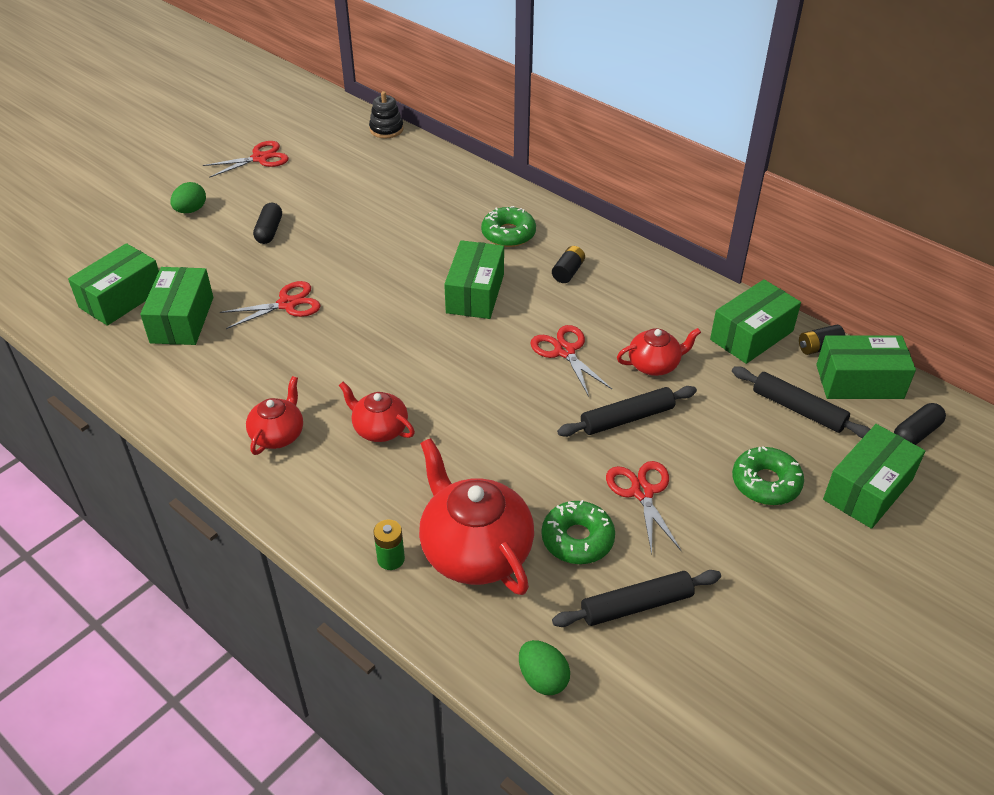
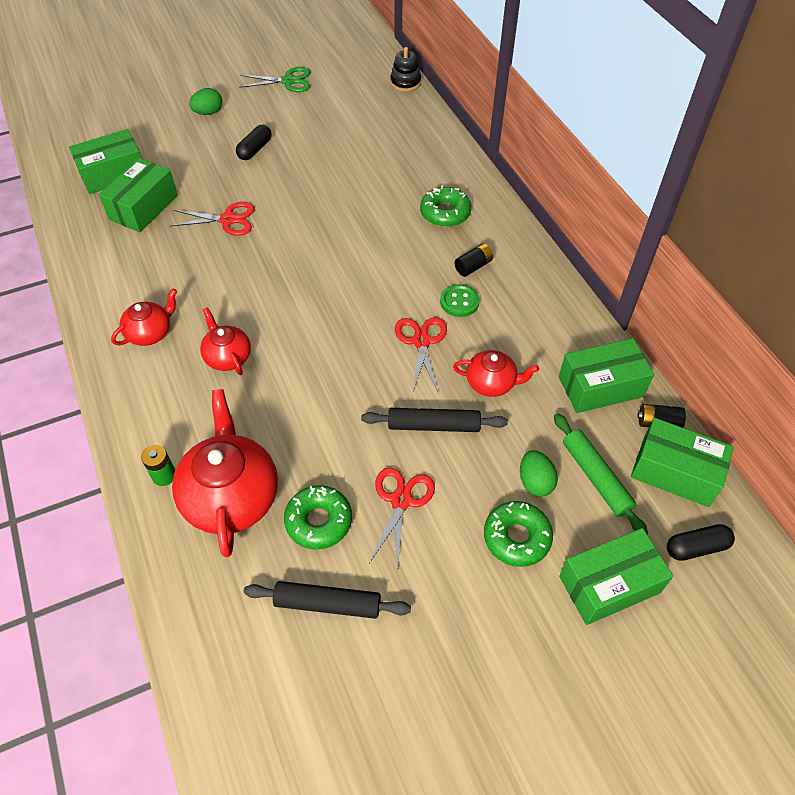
camera: 25 degrees right, 10 degrees up
(260, 158) = (288, 81): red scissors -> green scissors
(475, 293) = (381, 260): green box -> none
(543, 678) = (210, 634): green egg -> green egg (535, 482)
(576, 306) = (459, 302): none -> green button
(798, 409) = (595, 477): black rolling pin -> green rolling pin

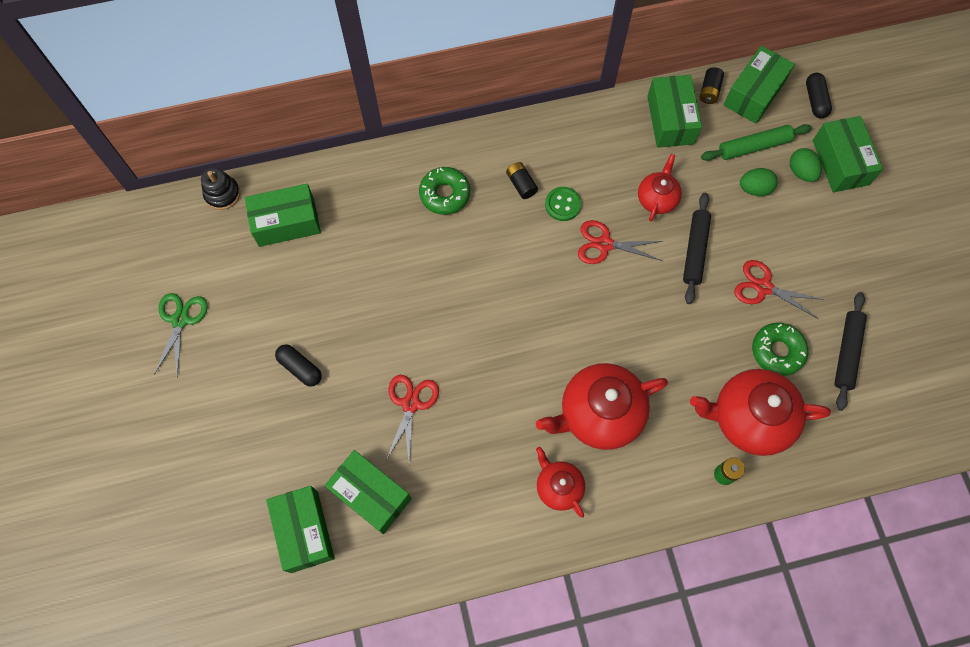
camera: 80 degrees left, 15 degrees up
(208, 113) = (216, 417): green egg -> green egg (801, 172)
(228, 357) = (599, 413): red teapot -> red teapot, size x1.82
(388, 121) = (286, 222): none -> green box
(516, 537) = (800, 212): green donut -> none

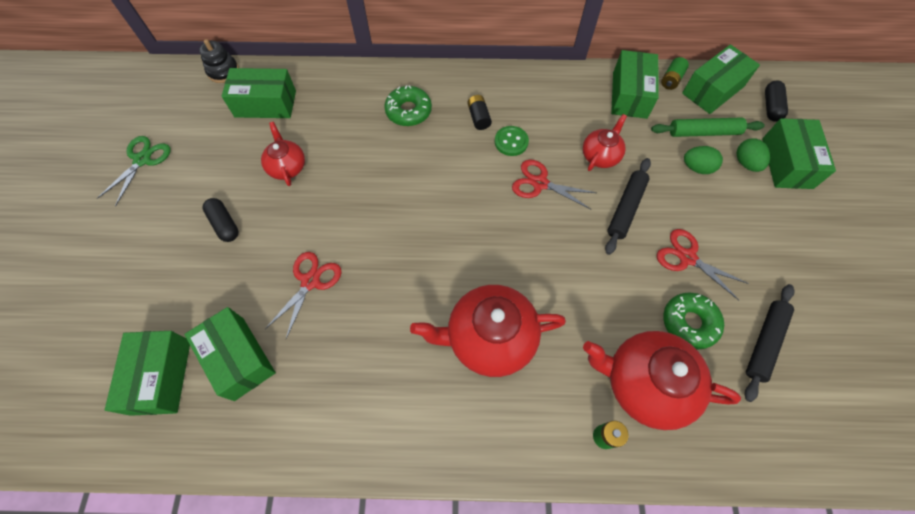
camera: 15 degrees right, 5 degrees down
(558, 487) = (425, 401): red teapot -> red teapot (287, 167)
(709, 91) = (671, 79): black battery -> green battery

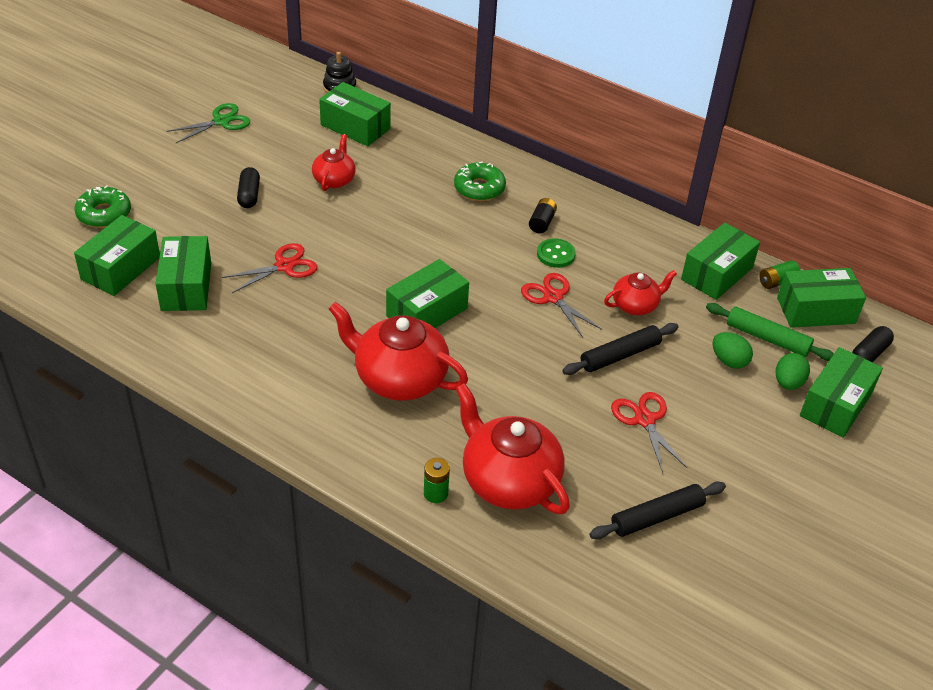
camera: 30 degrees right, 20 degrees down
(460, 256) = (427, 312): none -> green box
(689, 323) = (596, 464): green donut -> green donut (104, 214)

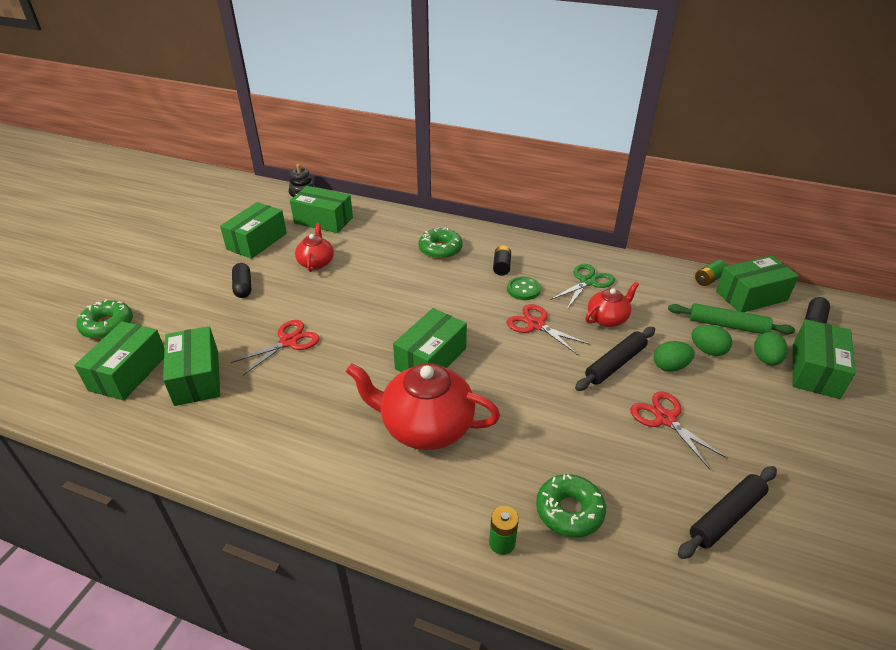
camera: 10 degrees left, 5 degrees down
(221, 122) = (207, 234): green scissors -> green scissors (587, 282)
(509, 481) = (569, 511): red teapot -> green donut
(678, 369) = (670, 366): none -> green egg
(716, 273) = (659, 281): green box -> green box (257, 241)

